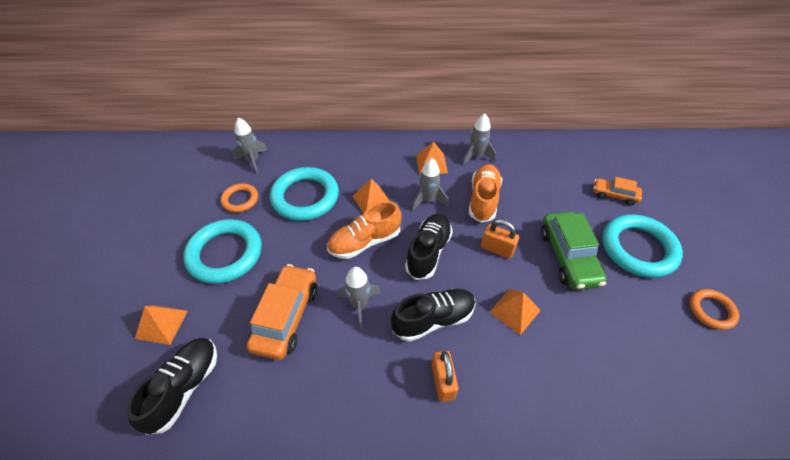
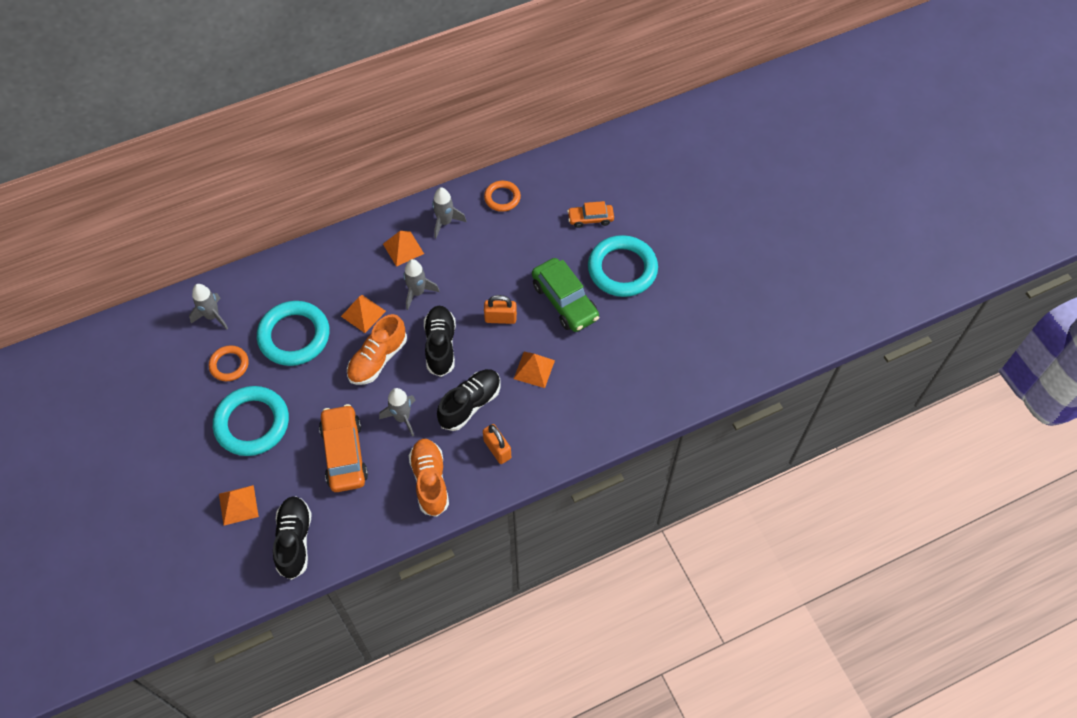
camera: 25 degrees left, 10 degrees up
(483, 199) = (470, 271): orange shoe -> orange shoe (430, 481)
(711, 311) = (689, 305): orange ring -> orange ring (502, 198)

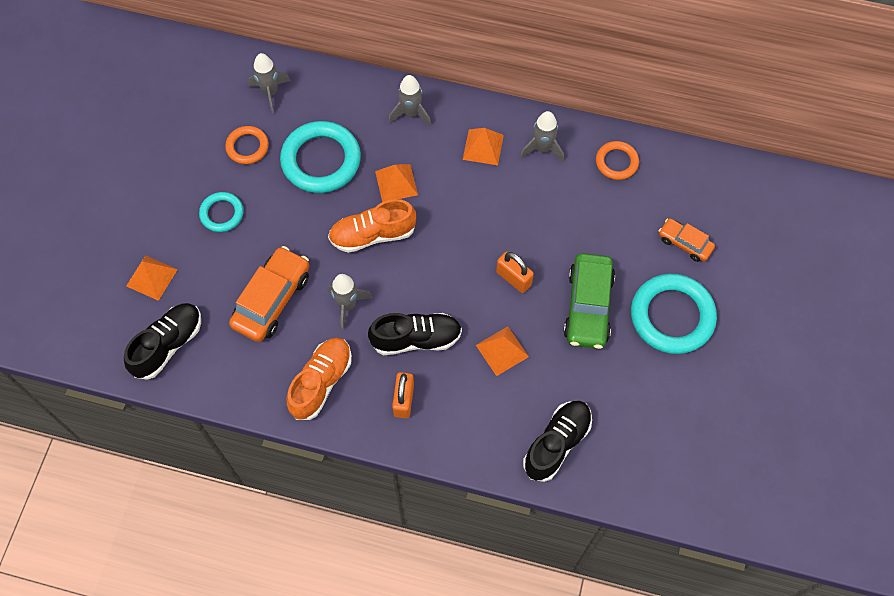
camera: 40 degrees right, 5 degrees up
(252, 423) = (222, 214): turquoise ring -> turquoise ring, size x0.54
(417, 292) = (460, 198): grey rocket -> grey rocket (411, 113)
(440, 345) = (437, 263): black shoe -> black shoe (557, 443)

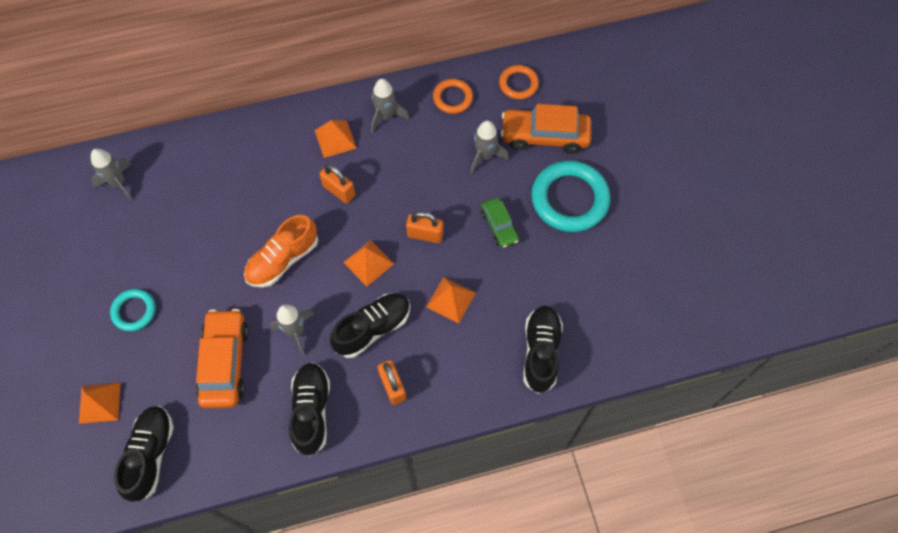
camera: 30 degrees left, 0 degrees up
(247, 147) = (124, 240): orange ring -> orange ring (518, 84)
(321, 160) = (199, 219): turquoise ring -> none
(321, 382) = (311, 411): orange shoe -> black shoe
(396, 183) = (278, 205): orange pyramid -> orange pyramid (368, 263)
(411, 113) = (256, 141): grey rocket -> grey rocket (484, 156)
(458, 197) = (339, 191): none -> orange padlock
(588, 306) = (499, 226): green car -> green car, size x0.57
(684, 243) = (544, 136): orange car -> orange car, size x1.75

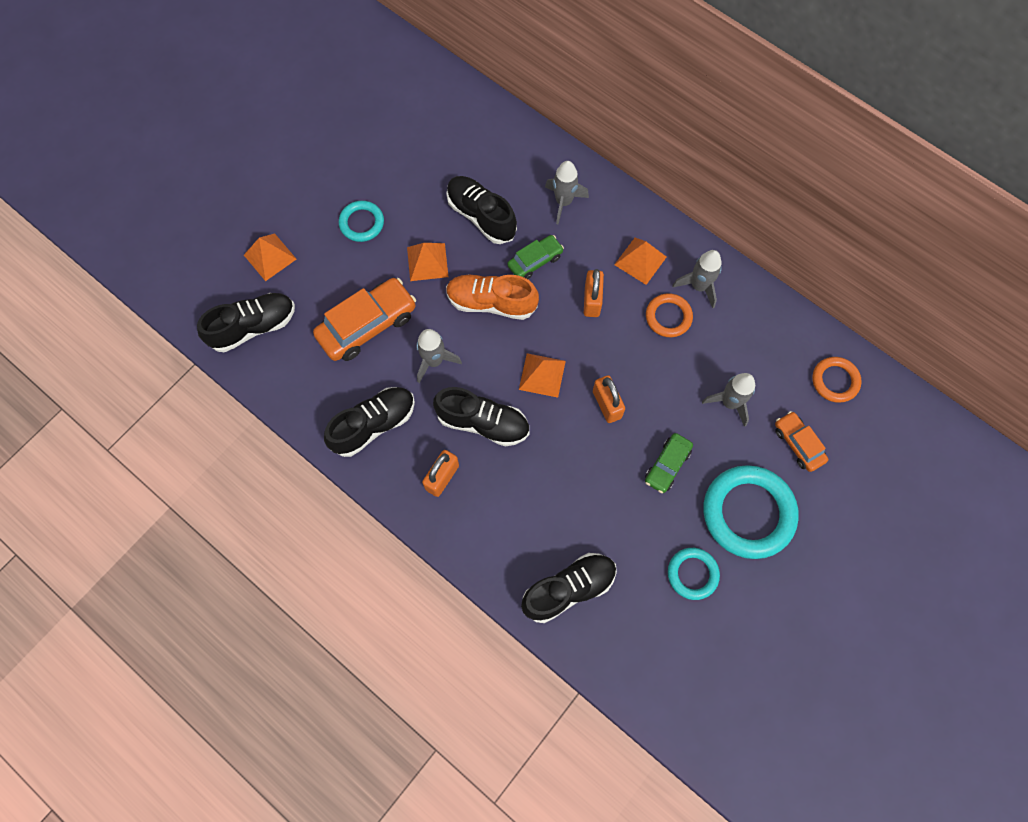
camera: 55 degrees right, 5 degrees up
(118, 183) = (462, 125): grey rocket -> grey rocket (563, 202)
(206, 220) = (481, 216): none -> black shoe
(275, 208) = (535, 261): none -> green car
(451, 299) = (560, 471): orange pyramid -> orange pyramid (427, 262)
(452, 98) = (768, 331): orange ring -> orange ring (668, 317)
(544, 136) = (798, 444): orange car -> orange car, size x0.57
(586, 263) = (692, 574): none -> turquoise ring

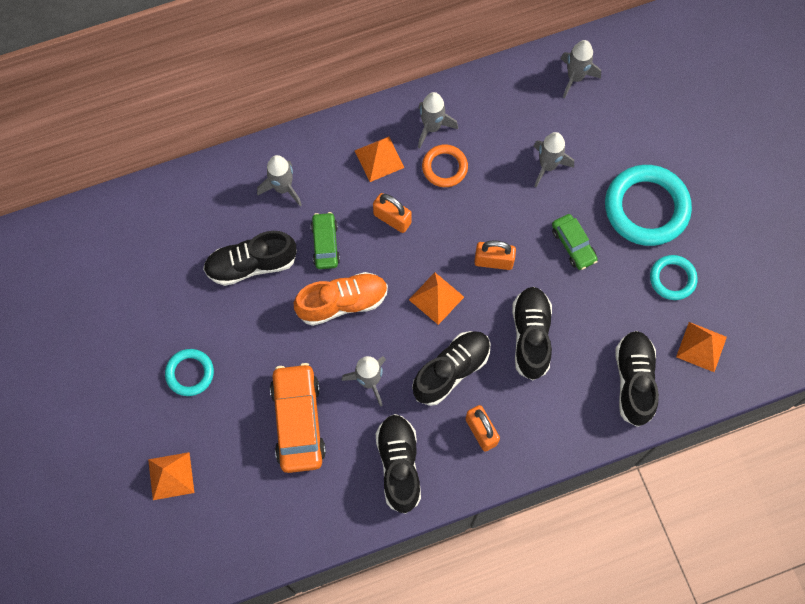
camera: 60 degrees left, 0 degrees up
(253, 327) = (236, 526): black shoe -> black shoe (531, 336)
(427, 262) = (267, 335): orange pyramid -> orange pyramid (701, 346)
(491, 303) = (342, 302): orange shoe -> orange shoe turned 150 degrees counterclockwise
(798, 444) = (611, 137): orange car -> none
(835, 381) = (575, 77): orange ring -> grey rocket

